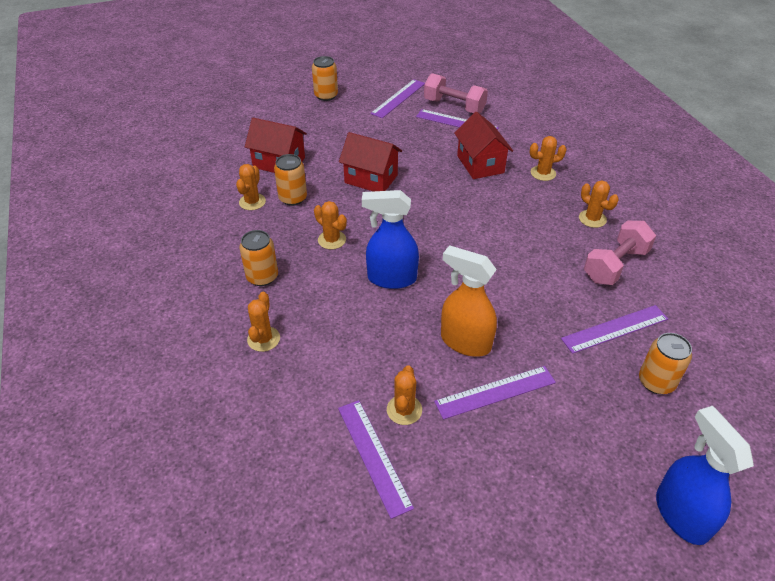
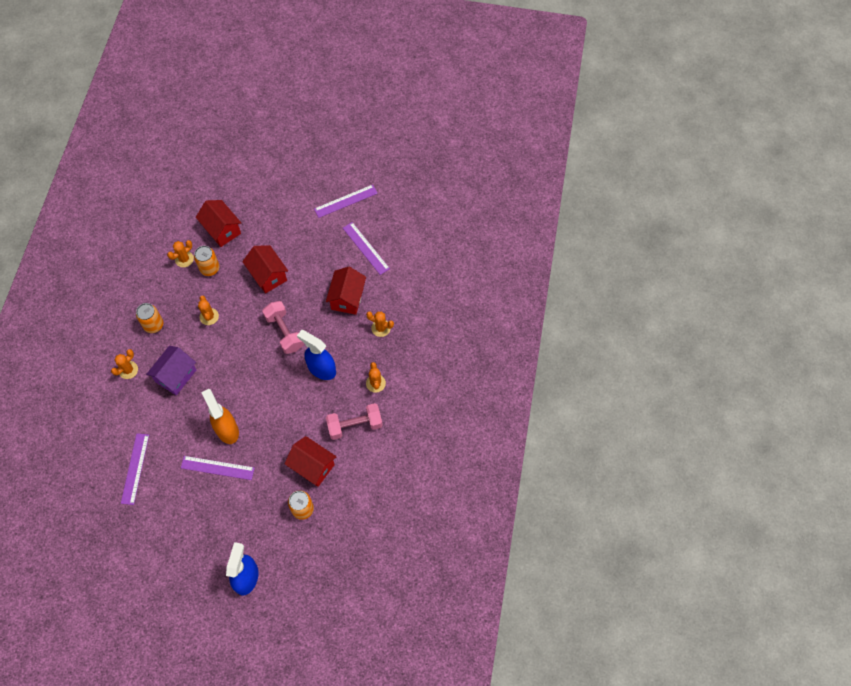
camera: 30 degrees right, 20 degrees up
(326, 96) = (298, 173): orange can -> none
(340, 316) = (176, 376): none -> purple house
(391, 278) = (221, 364): blue spray bottle -> blue spray bottle (321, 369)
(404, 410) = (166, 452): orange cactus -> none
(454, 106) = (378, 230): pink dumbbell -> pink dumbbell (284, 332)
(615, 329) = (312, 466): purple ruler -> red house

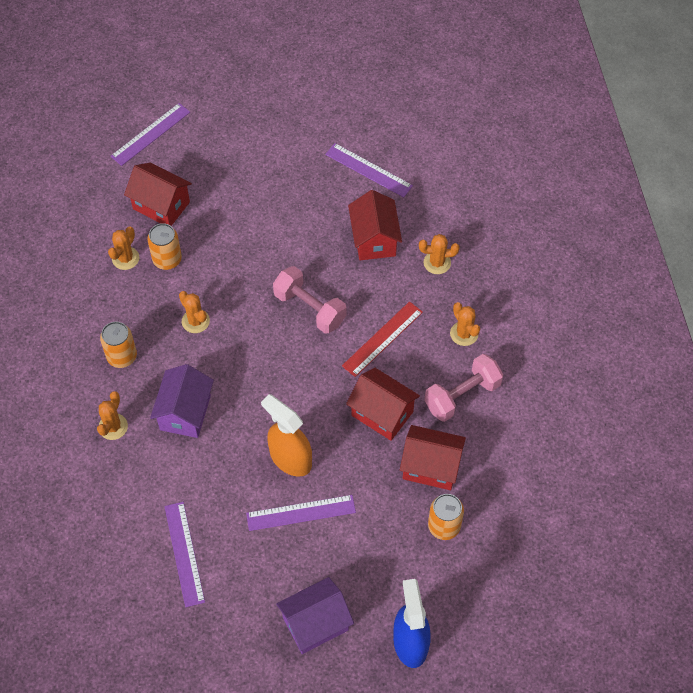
camera: 20 degrees left, 5 degrees down
(194, 543) = (315, 623): none -> purple house
(268, 275) = (253, 244): red house -> red house (382, 413)
(321, 369) = (382, 338): blue spray bottle -> red ruler
(346, 201) = (313, 120): purple ruler -> purple ruler (150, 134)

